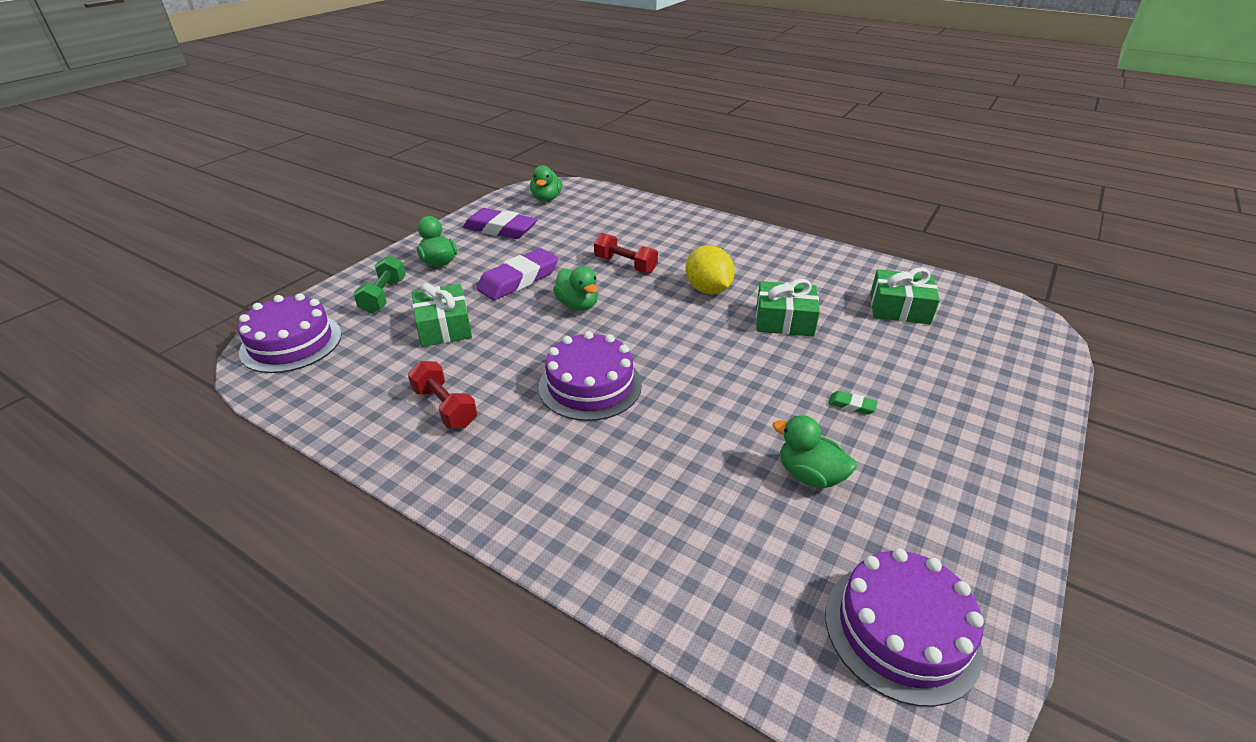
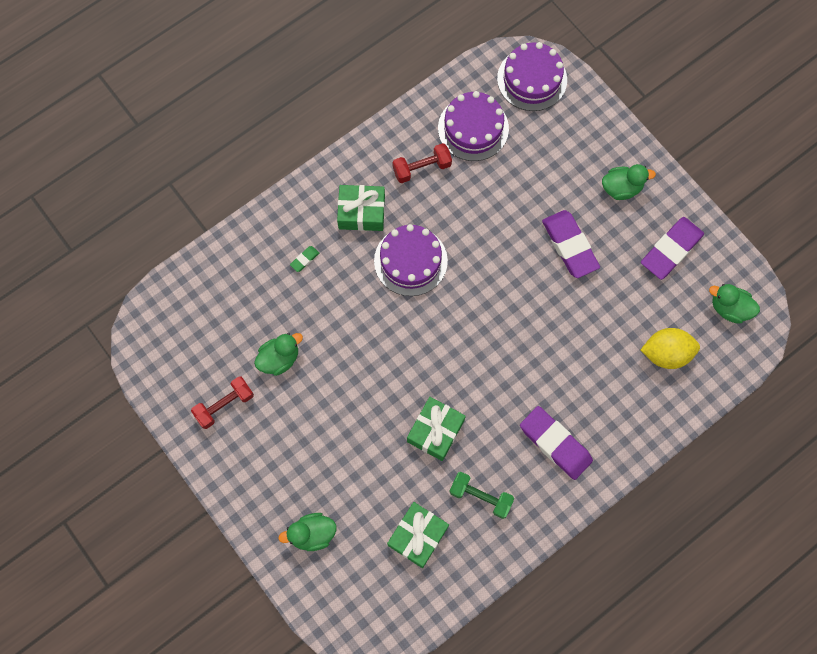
camera: 110 degrees right, 35 degrees up
(384, 296) = (577, 142): green dumbbell -> green dumbbell (480, 497)
(444, 326) = (517, 179): green gift -> green gift (361, 212)
(578, 305) = (514, 281): green duck -> green duck (312, 534)
(625, 265) = (565, 339): red dumbbell -> red dumbbell (224, 405)
(708, 290) = (501, 392): yellow lemon -> yellow lemon (666, 353)
(733, 253) = (555, 444): none -> purple eraser
(851, 405) = (325, 421): green eraser -> green eraser (304, 259)
(901, 630) = (174, 346): purple cake -> purple cake (473, 128)

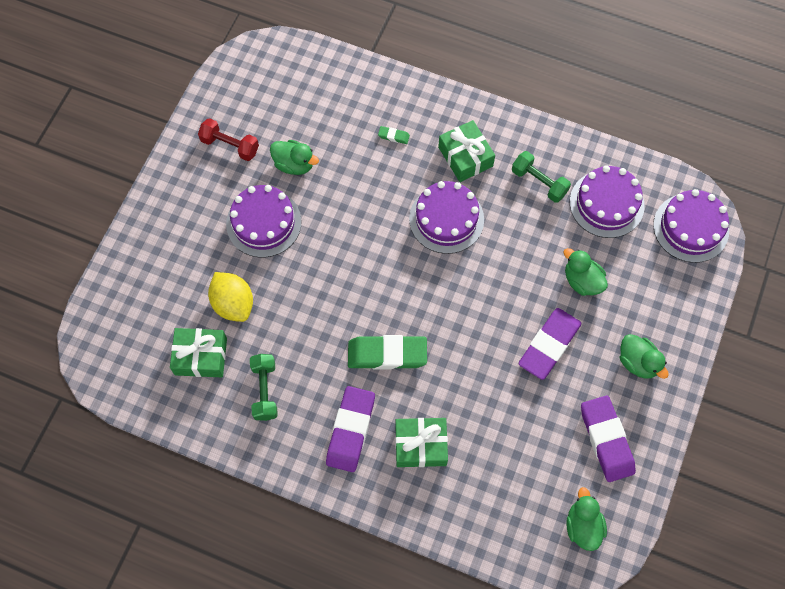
camera: 60 degrees right, 5 degrees down
(312, 534) = (157, 271): green duck -> green duck (582, 281)
(321, 415) = (263, 223): none -> purple cake
(422, 168) = (539, 182): red dumbbell -> green dumbbell
(435, 431) = (303, 321): green gift -> green gift (420, 445)
(505, 377) = (387, 354): none -> green eraser
(666, 353) = (499, 487): yellow lemon -> yellow lemon (233, 304)
(671, 250) = (606, 440): purple eraser -> purple eraser turned 60 degrees clockwise

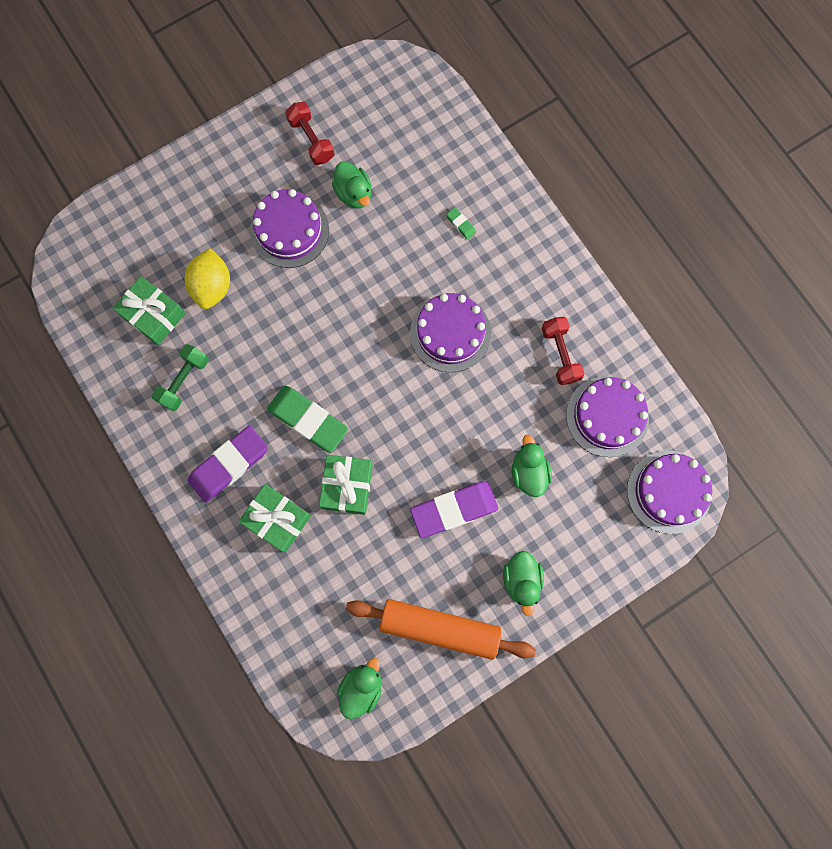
camera: 35 degrees right, 10 degrees up
(465, 157) = (511, 286): green gift -> green gift (347, 486)
(539, 182) = (560, 354): green dumbbell -> red dumbbell
(606, 440) = (439, 628): purple eraser -> orange rolling pin

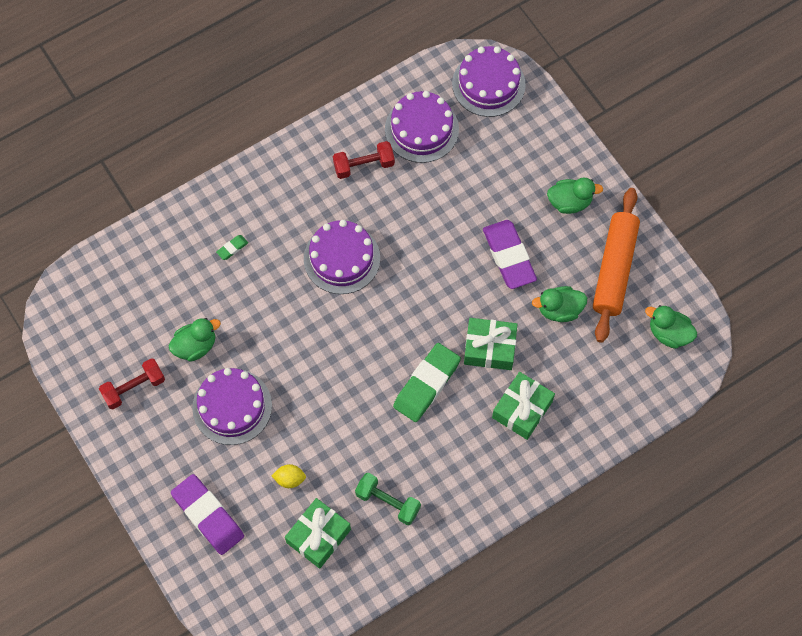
camera: 90 degrees left, 10 degrees down
(212, 286) = (290, 479): yellow lemon -> yellow lemon, size x0.55
(229, 465) = (471, 455): purple eraser -> purple eraser (208, 516)
(528, 472) = (473, 194): green duck -> green duck (559, 310)

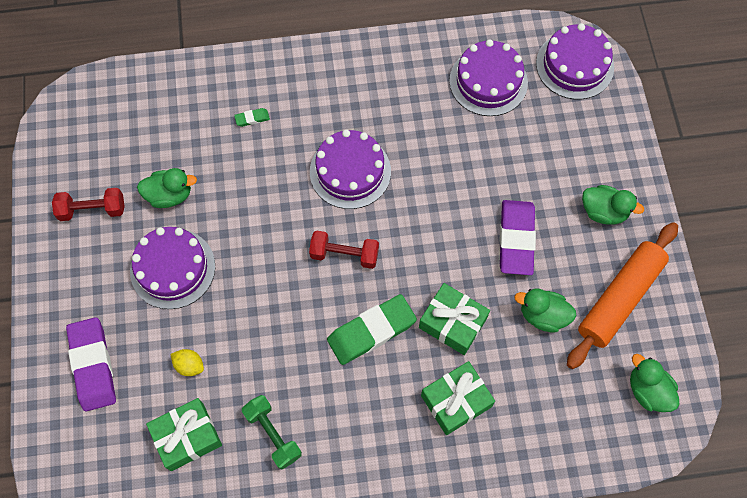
camera: 25 degrees right, 0 degrees up
(364, 165) = (415, 93): red dumbbell -> red dumbbell (344, 254)

